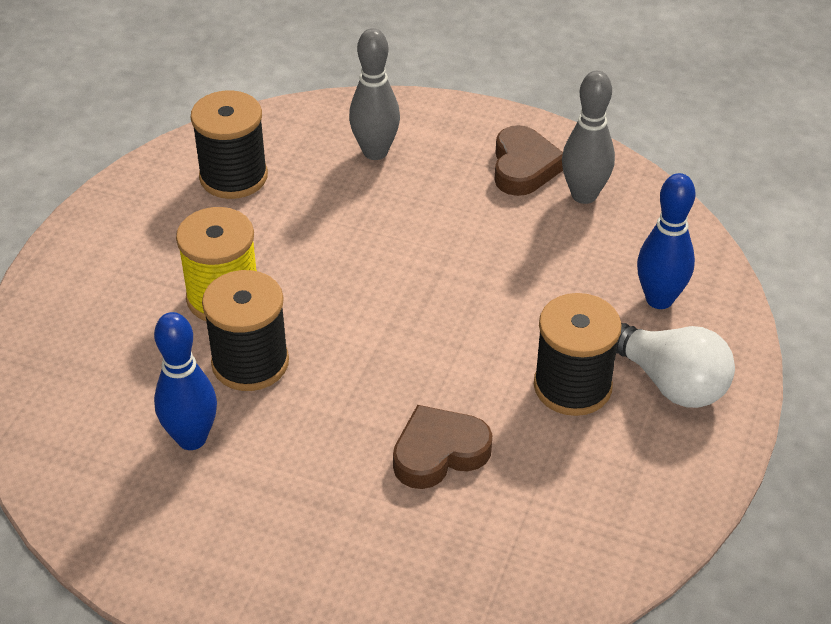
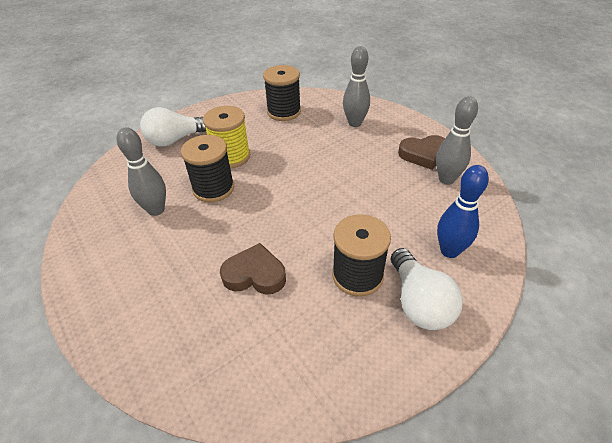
camera: 35 degrees right, 0 degrees up
(87, 309) = (176, 140): none -> white light bulb
(191, 438) = (156, 210): blue bowling pin -> grey bowling pin
(524, 167) = (423, 155): brown heart -> brown heart turned 45 degrees clockwise

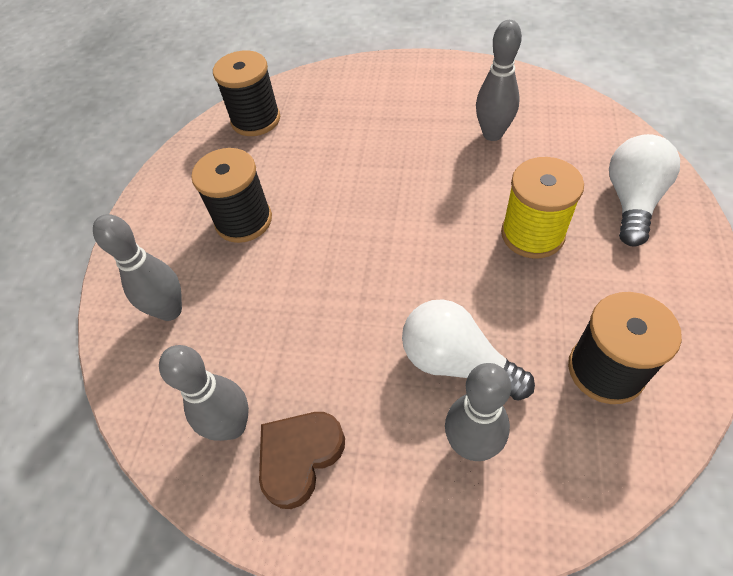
camera: 140 degrees right, 10 degrees up
(213, 188) = (482, 188): black spool -> black spool (256, 120)
(255, 274) = (330, 159): brown heart -> none
(419, 302) = (172, 239): white light bulb -> white light bulb (456, 362)
(449, 251) = (170, 311): blue bowling pin -> grey bowling pin

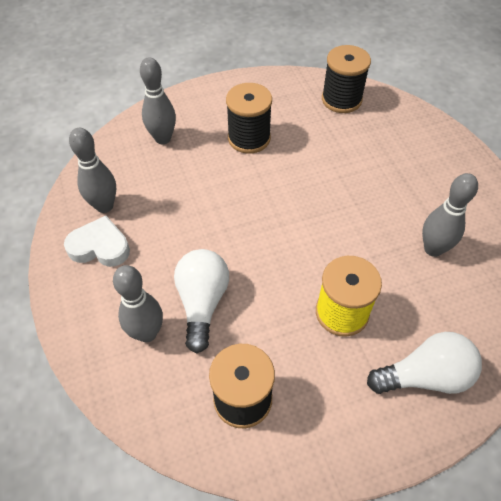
camera: 55 degrees right, 0 degrees up
(299, 457) = (100, 246): brown heart -> white heart

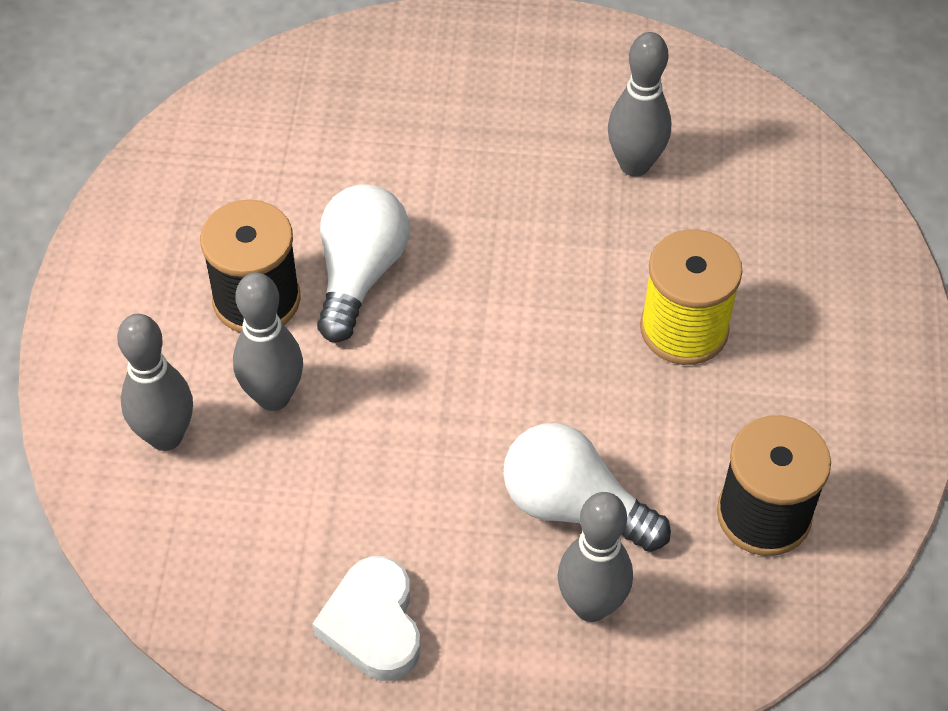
camera: 65 degrees left, 0 degrees up
(100, 246) = (373, 624): white heart -> white heart turned 45 degrees counterclockwise
(104, 206) = (280, 589): grey bowling pin -> grey bowling pin (273, 397)
(341, 99) = (253, 123): black spool -> none
(425, 376) = (827, 282): white light bulb -> white light bulb (360, 274)

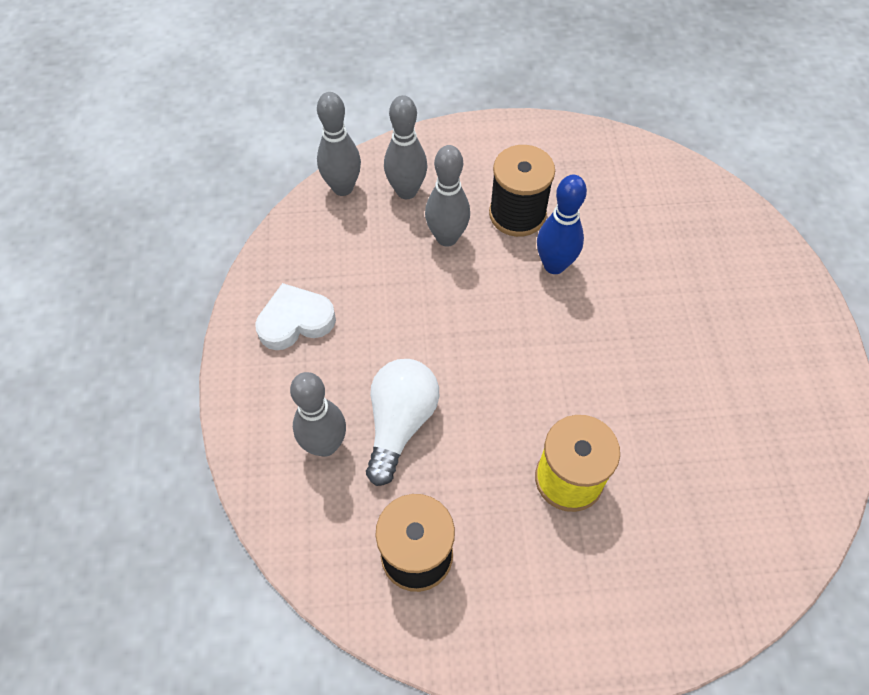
camera: 80 degrees right, 5 degrees up
(360, 274) = (554, 265): white light bulb -> blue bowling pin
(634, 164) = (715, 423): grey bowling pin -> grey bowling pin (343, 188)

